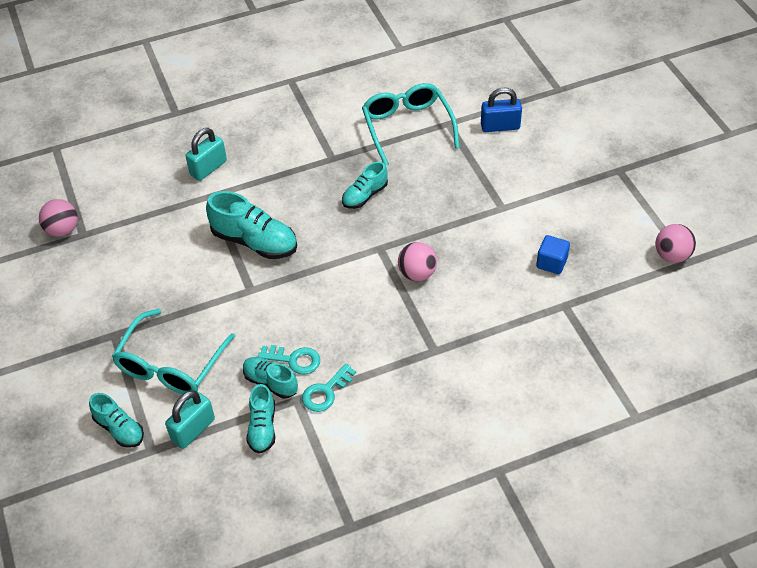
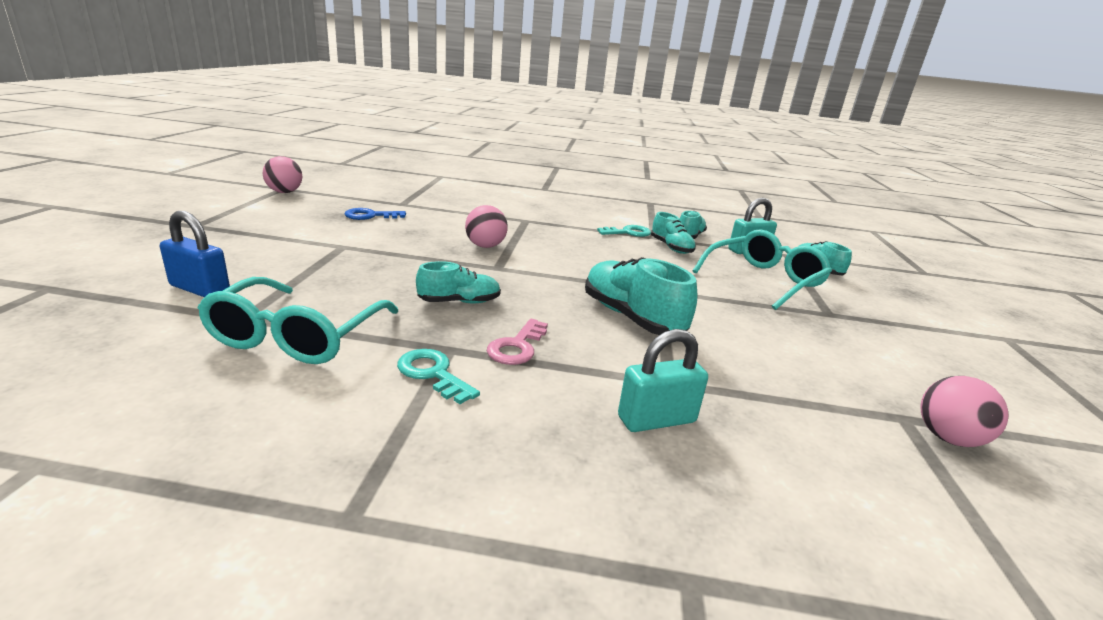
camera: 155 degrees left, 25 degrees down
(294, 360) = (643, 249): turquoise key -> turquoise key (433, 374)
(301, 178) = (517, 346): none -> pink key
(551, 263) = (370, 216): blue cube -> blue key

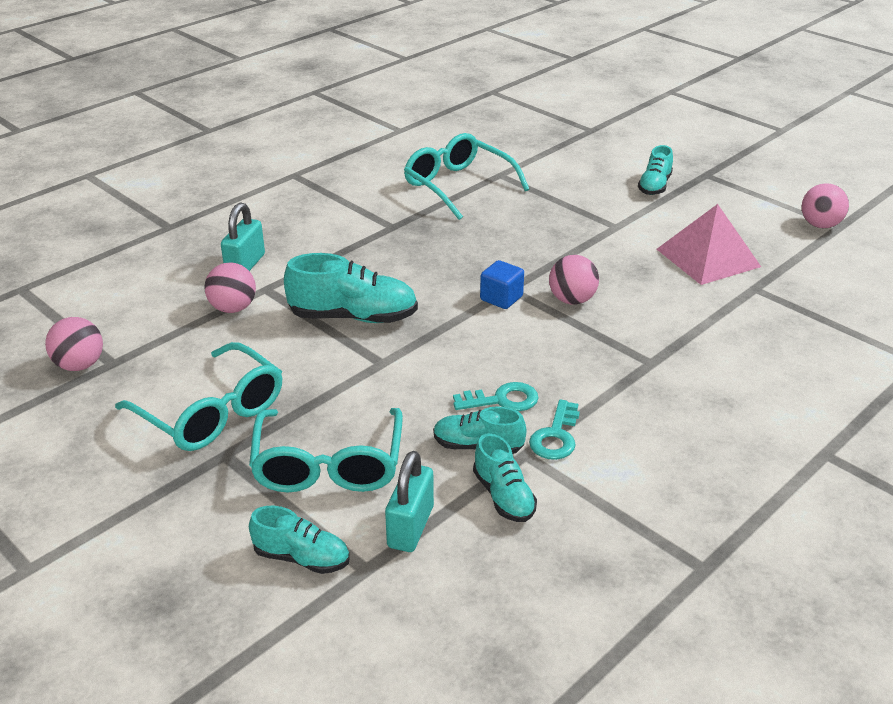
camera: 130 degrees right, 10 degrees up
(200, 289) = (557, 166): blue padlock -> none
(370, 216) = (708, 257): blue key -> pink pyramid
(433, 374) = (371, 214): turquoise key -> turquoise key (502, 400)
(459, 302) = (456, 249): turquoise shoe -> turquoise shoe (654, 186)
(516, 268) = (501, 298): none -> blue cube
(517, 346) = (369, 250): pink key -> none
(726, 386) = (233, 308): none -> pink ball
(821, 334) = (211, 413): none -> turquoise glasses

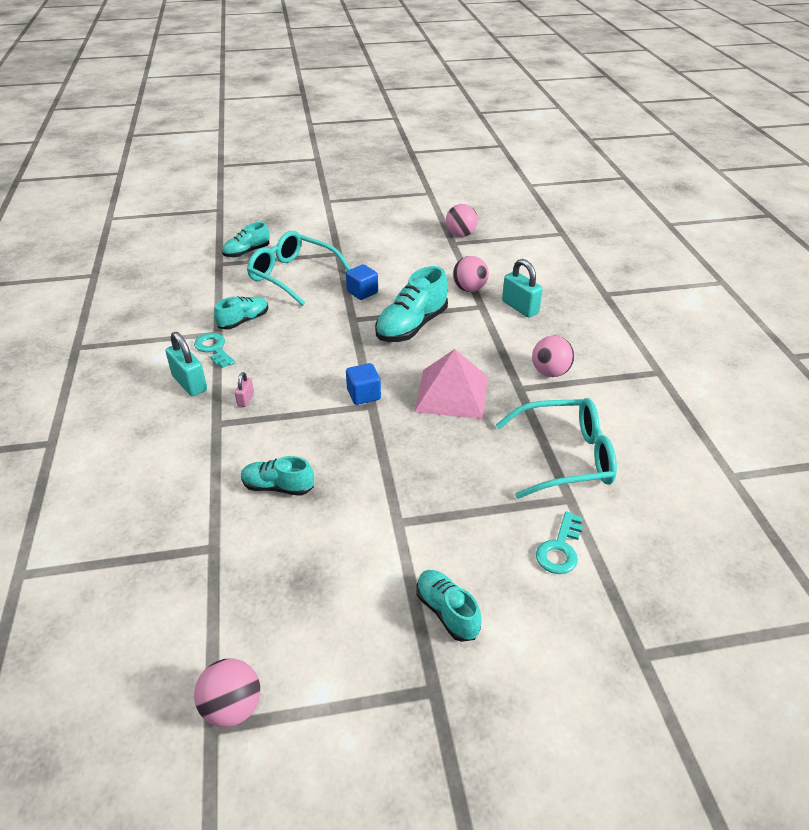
camera: 125 degrees right, 5 degrees up
(211, 413) = (374, 258): turquoise glasses -> none
(314, 382) = (362, 292): none -> blue cube
(410, 527) = (223, 282): turquoise padlock -> turquoise padlock (189, 383)
(502, 400) = (265, 345): turquoise key -> turquoise key (560, 549)
(503, 496) = (202, 313): turquoise shoe -> turquoise shoe (278, 487)
(572, 300) = (323, 427): pink ball -> pink ball (550, 372)
(598, 363) = (245, 399): none -> pink padlock
(708, 257) = (285, 551): pink pyramid -> pink pyramid (451, 393)

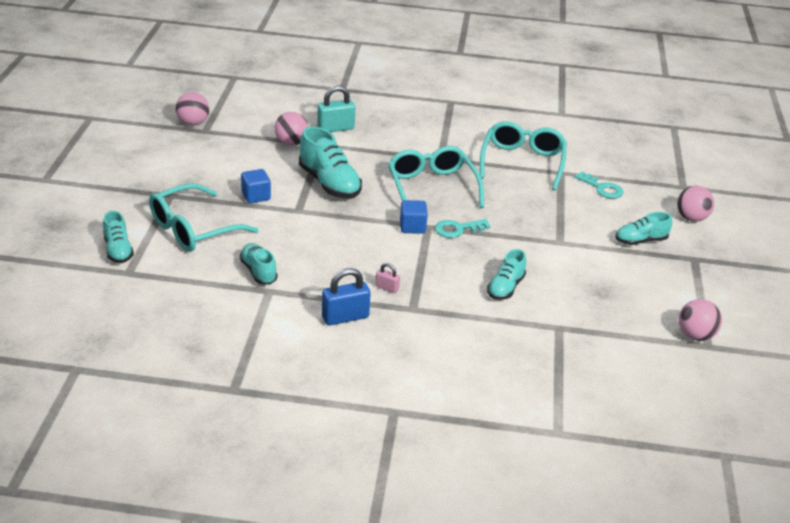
camera: 75 degrees left, 5 degrees down
(189, 383) = (345, 317): turquoise padlock -> blue padlock
(214, 349) = (296, 296): turquoise key -> turquoise key (457, 229)
(451, 393) = (432, 187): pink pyramid -> turquoise glasses
(550, 372) = (428, 141): pink ball -> pink ball (691, 218)

